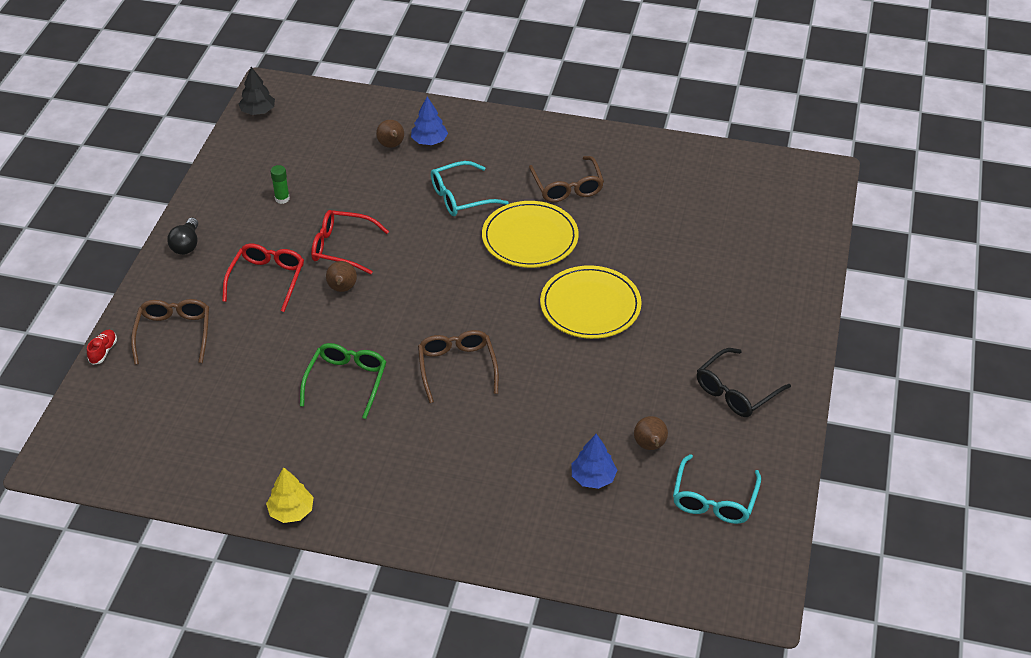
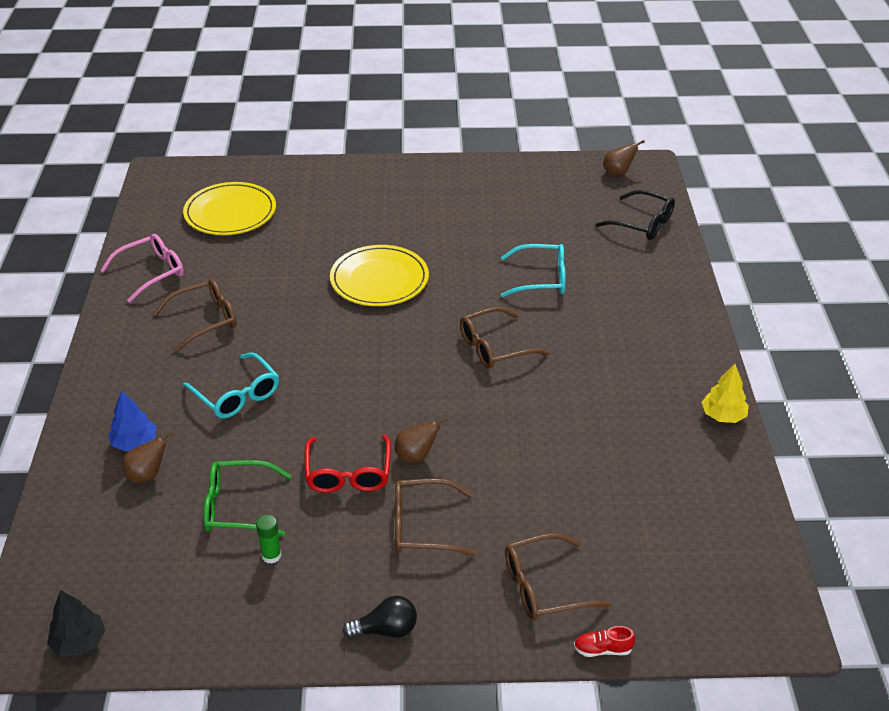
camera: 105 degrees left, 5 degrees down
(267, 280) = (423, 526): red glasses -> brown glasses
(346, 382) = (548, 418): green glasses -> green glasses (238, 507)
(530, 238) = (293, 332): yellow plate -> yellow plate (230, 212)
(593, 478) = (580, 249): blue tree -> none
(648, 160) = (151, 273): none -> pink glasses
(650, 446) = (532, 226): brown pear -> brown pear (618, 173)
(714, 499) = (568, 192): turquoise glasses -> turquoise glasses (540, 279)
(736, 391) = (451, 192): black glasses -> black glasses (642, 223)

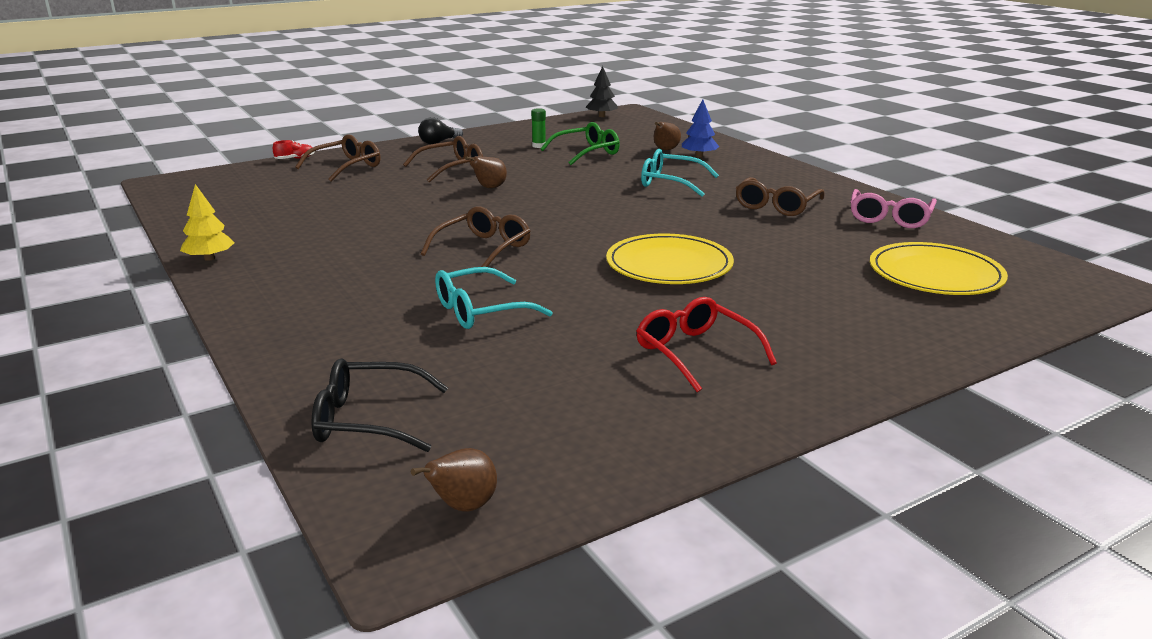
camera: 150 degrees right, 15 degrees down
(348, 473) = (531, 174): red glasses -> red glasses (696, 353)

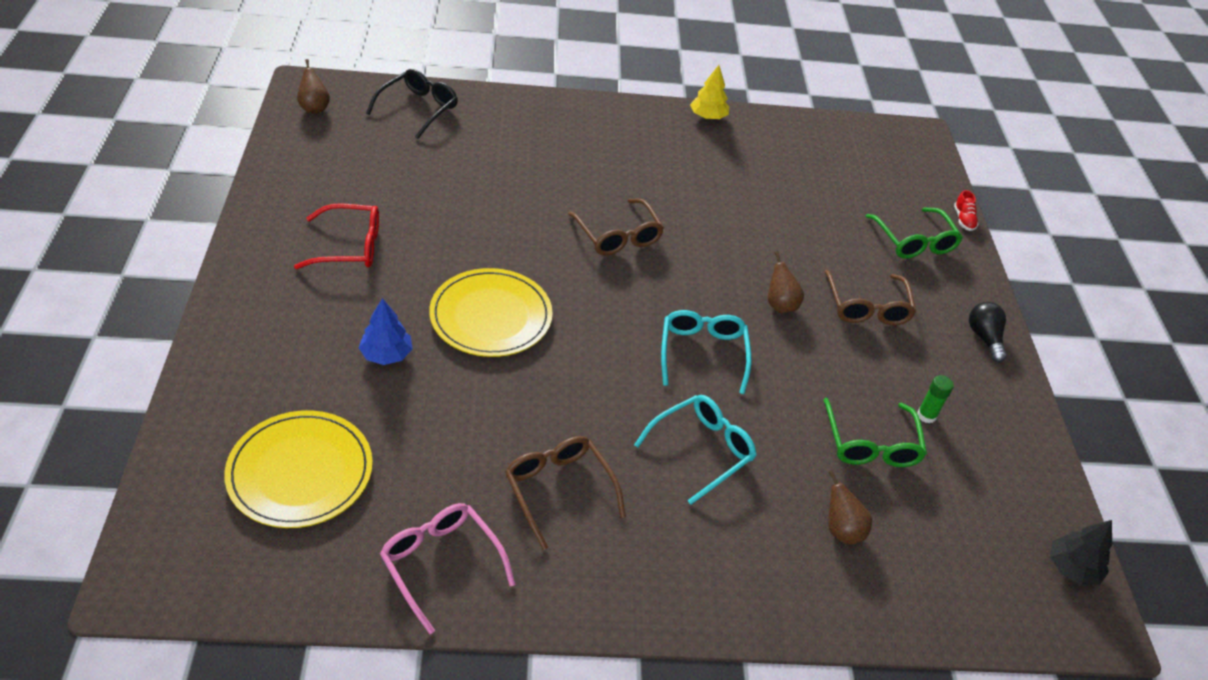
camera: 115 degrees right, 20 degrees up
(346, 167) = (914, 241): brown glasses -> green glasses
(481, 310) = (506, 190): turquoise glasses -> turquoise glasses (702, 354)
(699, 156) = (792, 548): blue tree -> blue tree (386, 354)

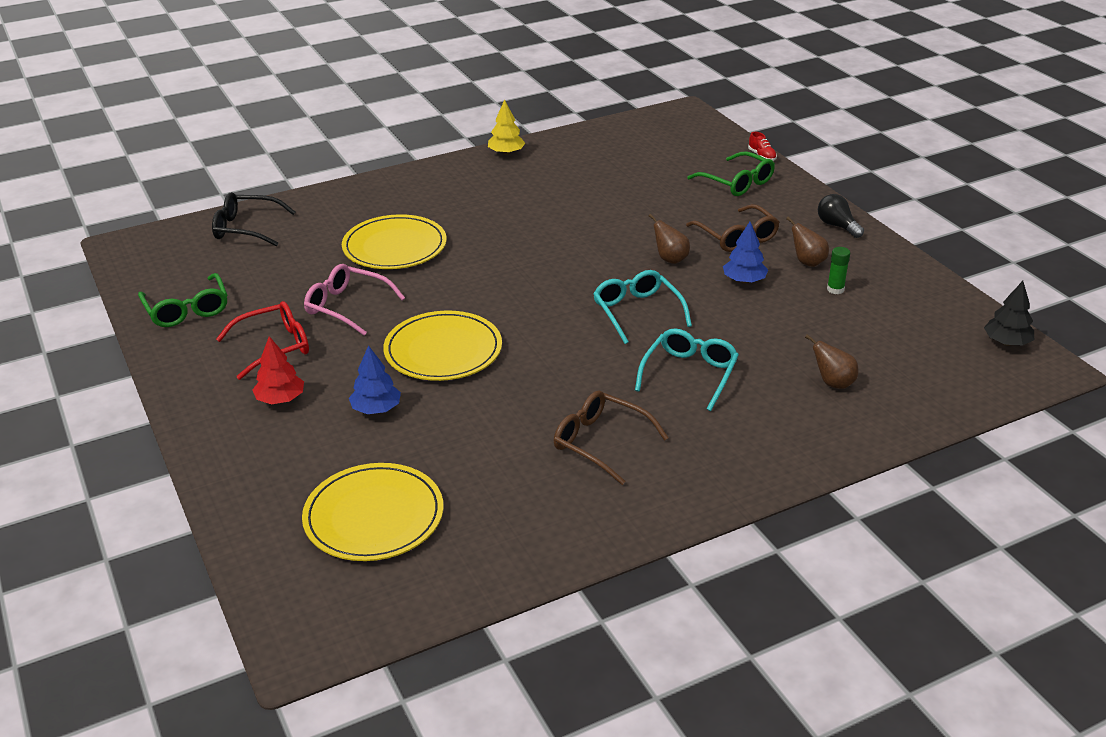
camera: 20 degrees left, 10 degrees down
(314, 108) = (147, 259): brown pear -> brown pear (807, 262)
(315, 306) = (280, 399): none -> red tree
(418, 109) = (247, 228): black glasses -> black glasses turned 90 degrees counterclockwise
(441, 564) = (549, 528): pink glasses -> pink glasses (347, 307)
(530, 181) = (394, 247): none -> yellow plate
(618, 235) = (501, 258): brown glasses -> none
(837, 363) = (744, 280): none -> blue tree
(871, 443) = (810, 322): green glasses -> green glasses (187, 309)

